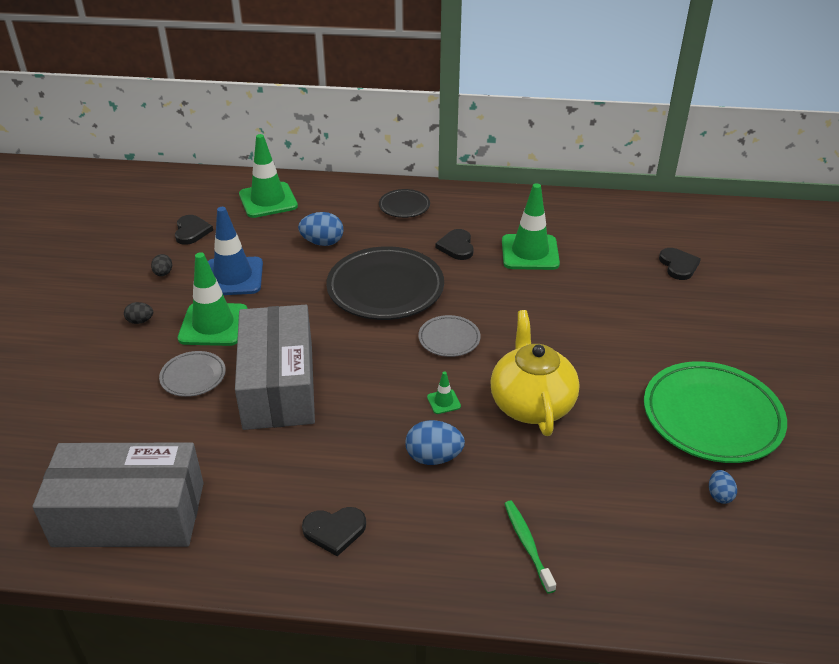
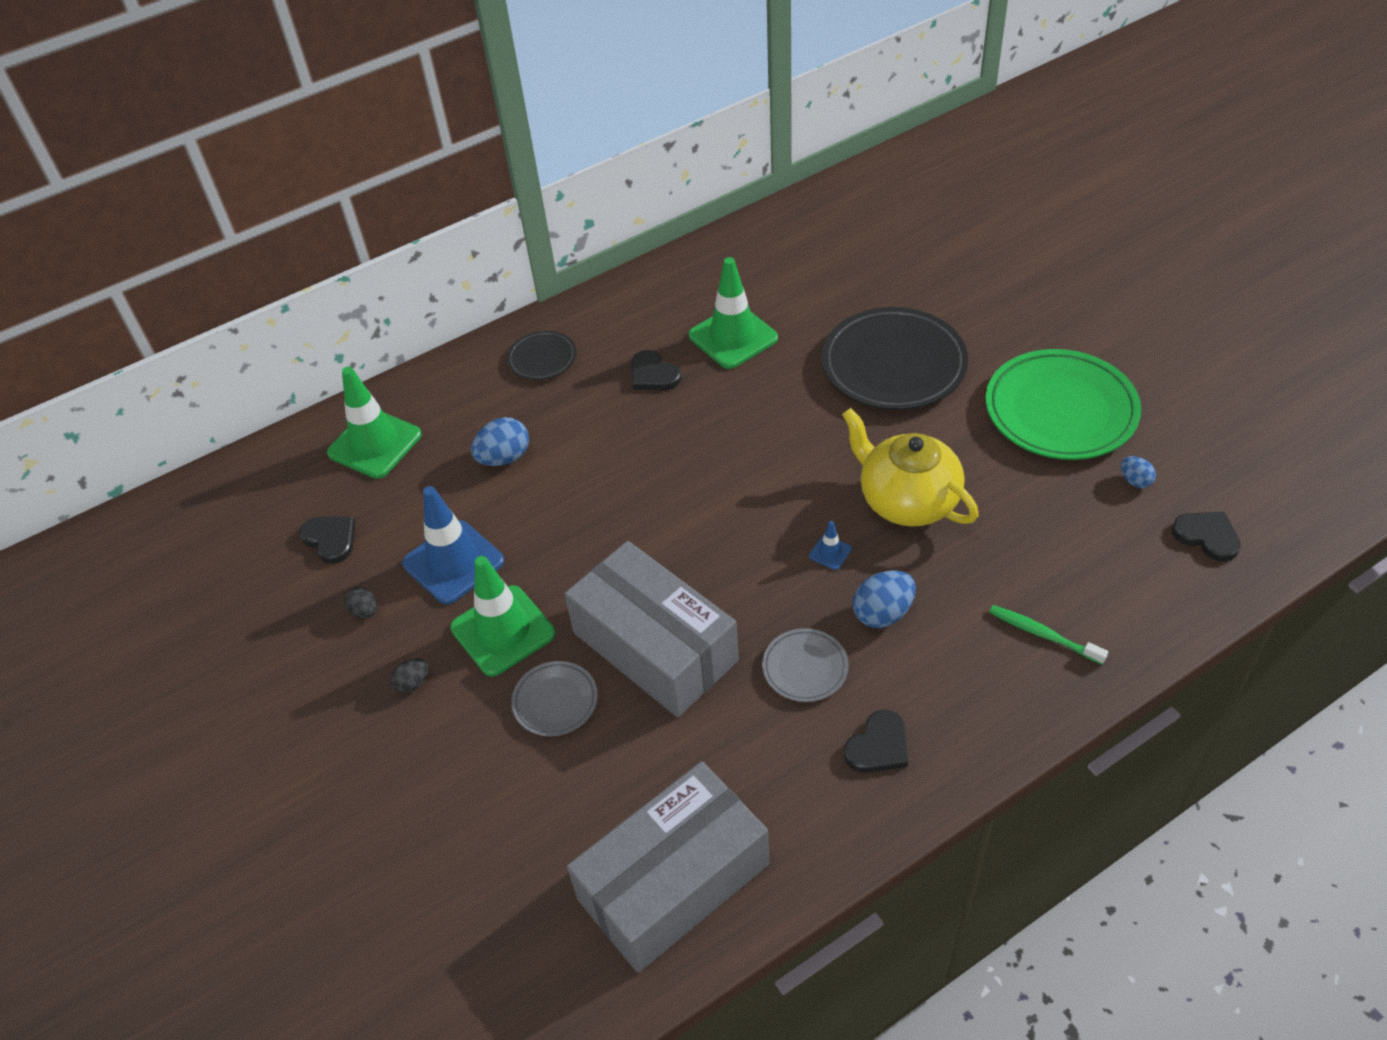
camera: 35 degrees left, 10 degrees up
(385, 289) = (636, 469): black plate -> black plate (893, 365)
(443, 402) = (830, 552): green traffic cone -> blue traffic cone
(449, 339) = (762, 484): grey plate -> grey plate (805, 668)
(678, 265) = (882, 268): black heart -> black heart (1207, 536)

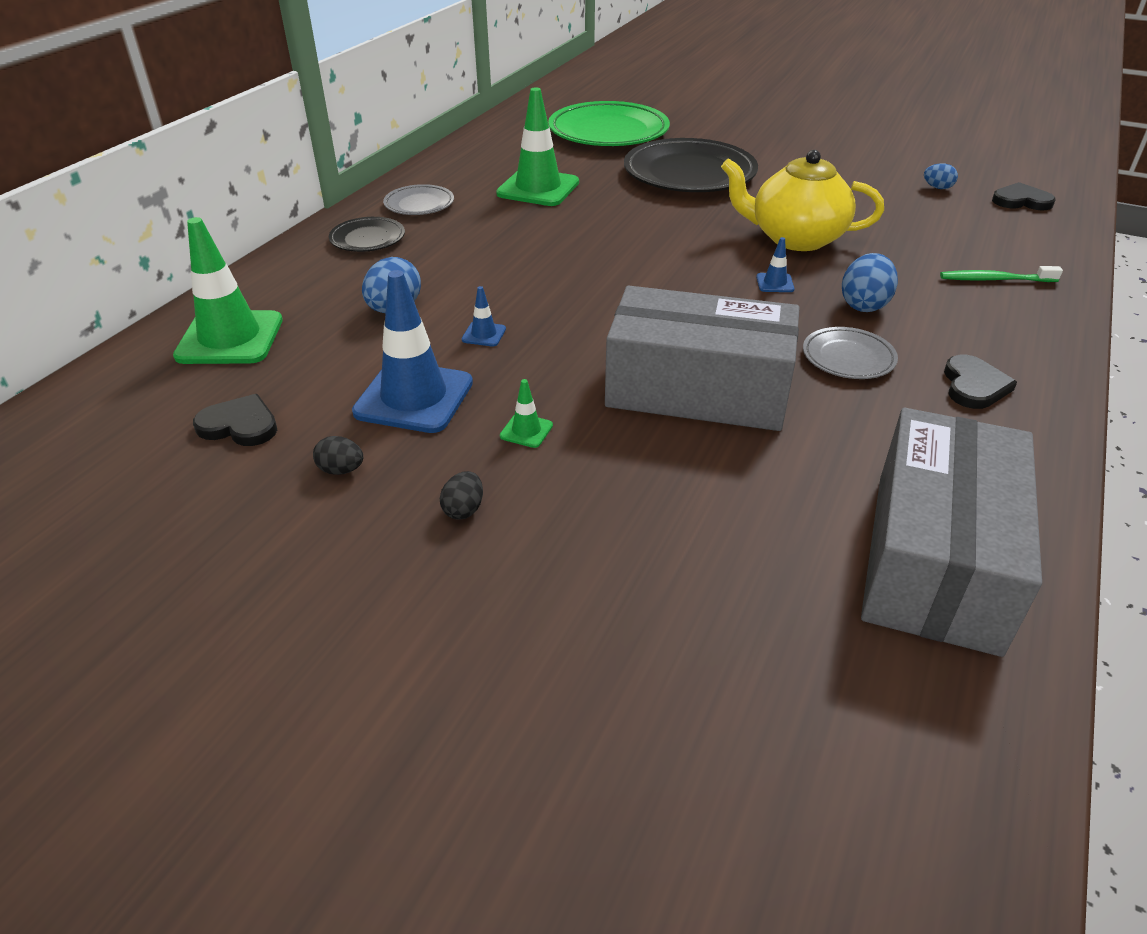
camera: 35 degrees left, 10 degrees down
(503, 631) = (526, 431): green traffic cone -> green traffic cone, size x0.42
(547, 515) = (484, 334): none -> blue traffic cone
(555, 701) = (644, 464): grey plate -> grey plate (419, 204)
(653, 374) = (489, 224): black heart -> none
(1060, 411) = (840, 168): green plate -> green plate (608, 132)

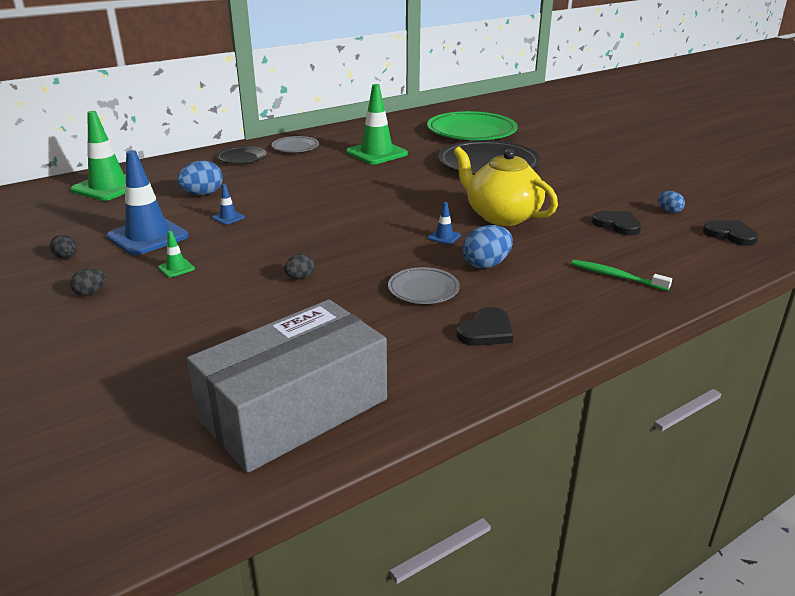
camera: 30 degrees right, 10 degrees down
(239, 425) = (55, 225): black heart -> black heart (617, 225)
(697, 389) = (300, 277): grey box -> black egg

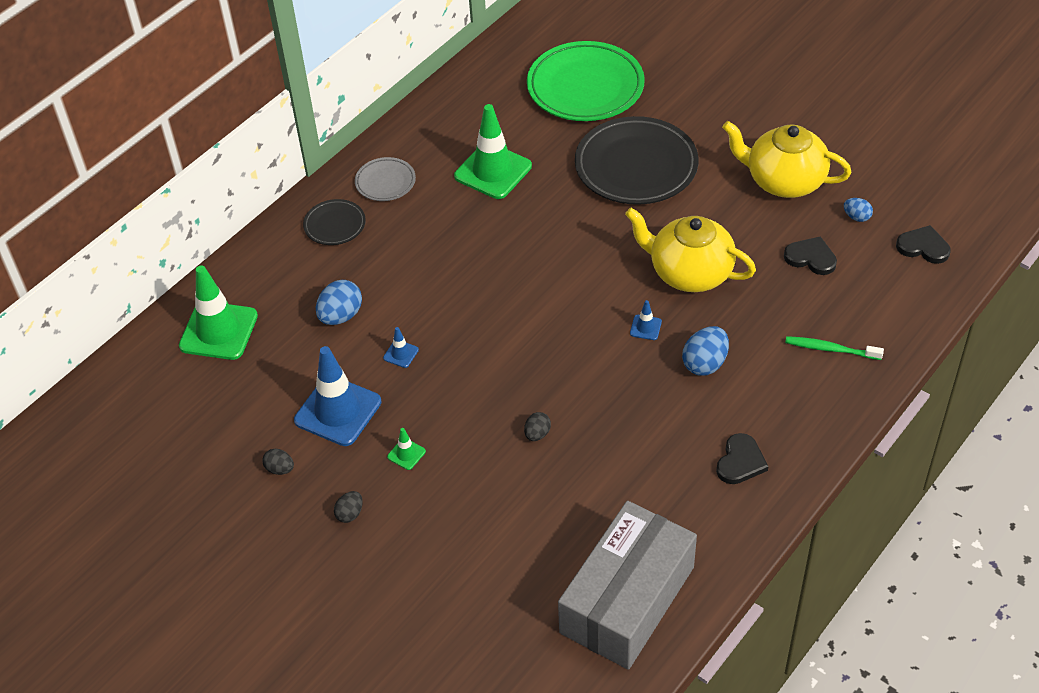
camera: 15 degrees left, 20 degrees up
(423, 290) = (662, 420): grey plate -> none
(609, 186) = (784, 181): none -> yellow teapot

